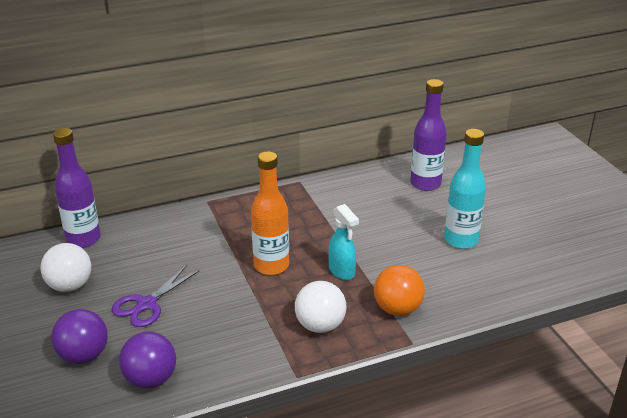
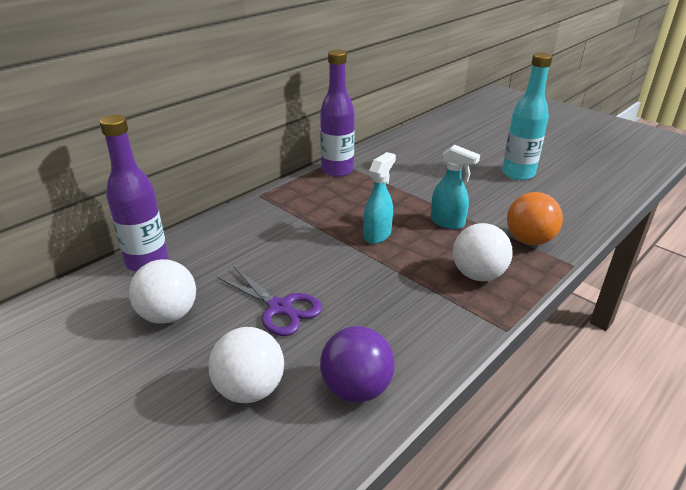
camera: 25 degrees left, 0 degrees up
(84, 355) = (250, 389): purple ball -> white ball
(147, 304) = (280, 308): purple scissors -> purple scissors turned 60 degrees counterclockwise
(271, 266) = (377, 235): orange bottle -> turquoise spray bottle
(425, 184) = (444, 140): purple bottle -> purple bottle (337, 170)

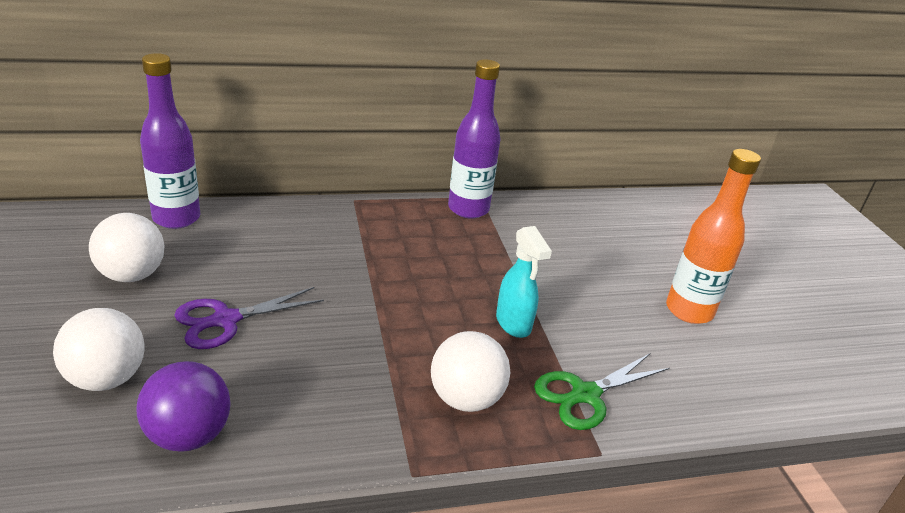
camera: 30 degrees right, 0 degrees up
(280, 308) = (226, 320): purple scissors -> purple scissors turned 75 degrees clockwise
(377, 235) = (416, 298): turquoise spray bottle -> none
(518, 174) = (689, 311): turquoise bottle -> orange bottle
(529, 240) = (585, 395): orange ball -> green scissors

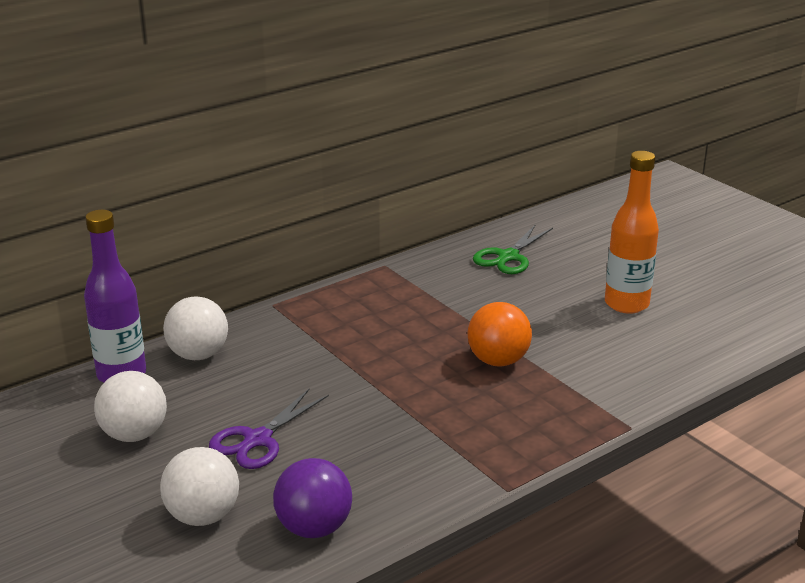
camera: 20 degrees left, 5 degrees down
(466, 399) = (505, 427): white ball -> white ball (198, 355)
(468, 209) = (383, 279): purple bottle -> none
(513, 324) = (498, 361): turquoise spray bottle -> orange ball
(585, 395) = (591, 392): green scissors -> green scissors (508, 257)

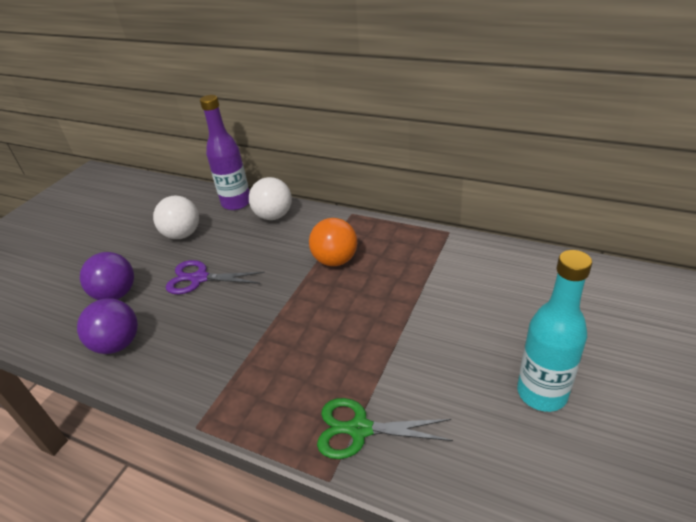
camera: 65 degrees right, 10 degrees up
(203, 516) = (116, 294): white ball -> purple ball
(498, 361) = (369, 346): orange ball -> orange ball (335, 260)
(508, 257) = (535, 284): green scissors -> green scissors (360, 429)
(626, 304) = (542, 393): orange bottle -> turquoise bottle

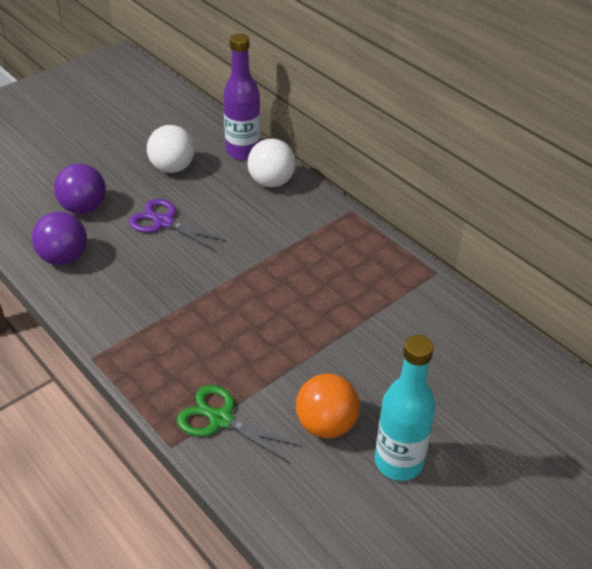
camera: 20 degrees right, 5 degrees up
(335, 260) = (301, 256): orange ball -> orange ball (326, 424)

